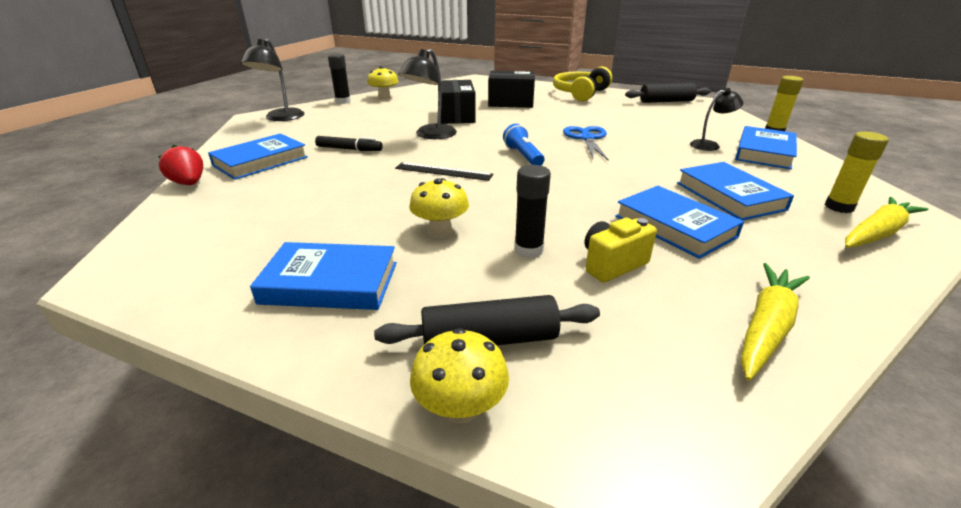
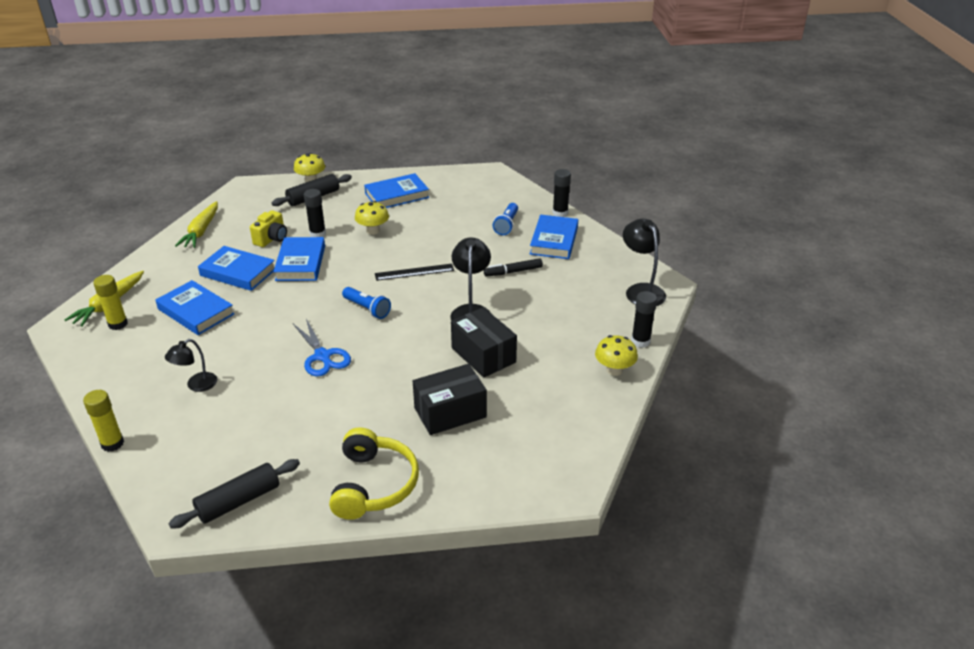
camera: 150 degrees right, 5 degrees up
(189, 183) = (560, 213): red strawberry -> black glue stick
(270, 188) = (507, 225): none -> blue flashlight
(764, 152) = (143, 389): blue book -> blue book (301, 263)

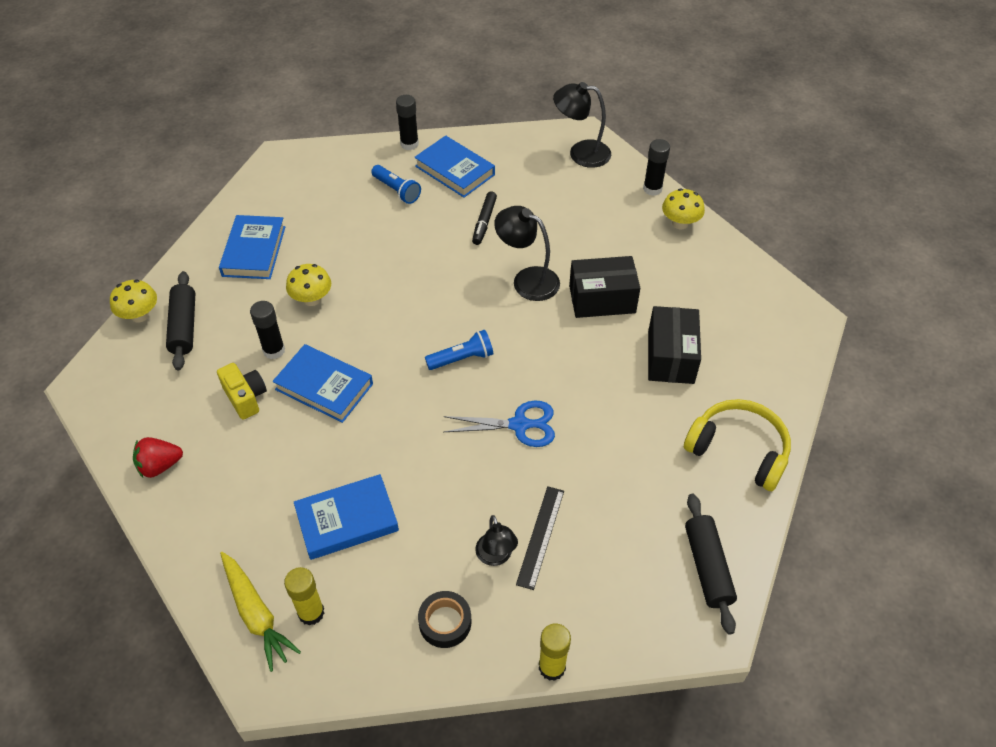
camera: 60 degrees left, 15 degrees up
(131, 381) = (445, 622): none -> black tape
(201, 231) = (160, 466): yellow carrot -> red strawberry
(238, 272) = (294, 454): blue book -> none
(414, 272) = (424, 295): black ruler -> black ruler (540, 536)

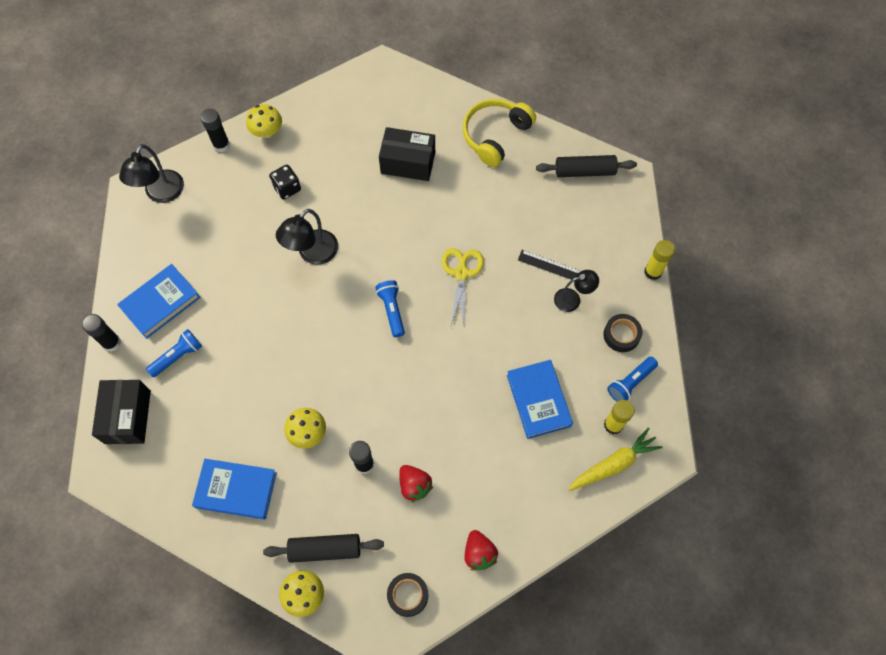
camera: 85 degrees left, 15 degrees up
(124, 402) = (408, 595): none -> black tape
(246, 398) = (414, 485): yellow camera -> red strawberry
(324, 386) = (409, 420): blue book -> none
(372, 635) = (630, 383): none -> blue flashlight
(484, 222) = (236, 282): black marker -> none
(519, 425) = (461, 273): blue scissors -> yellow scissors
(602, 299) = (343, 201): black box -> black box (128, 417)
(609, 248) = (287, 188): none -> black dice

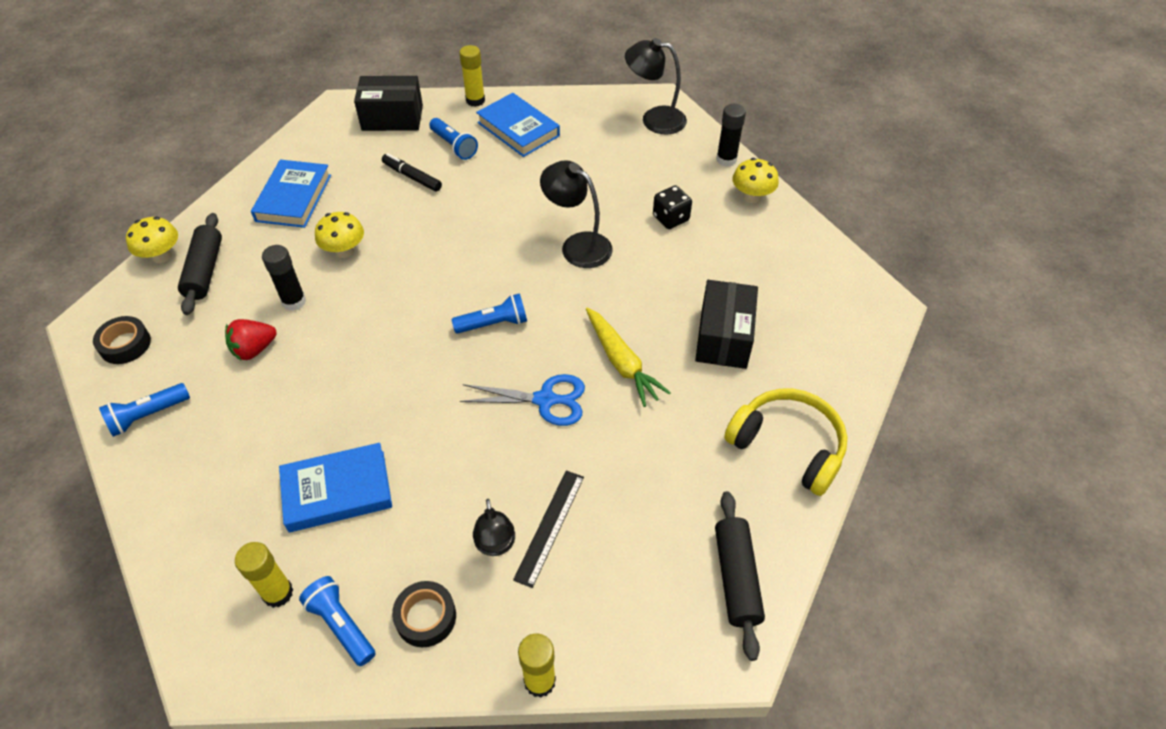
camera: 90 degrees right, 15 degrees down
(111, 343) = (475, 100): black glue stick -> yellow glue stick
(217, 388) = (412, 177): none -> black marker
(461, 273) = (545, 400): yellow scissors -> blue scissors
(479, 553) = (147, 416): red strawberry -> blue flashlight
(613, 464) = (217, 589): yellow carrot -> yellow carrot (621, 362)

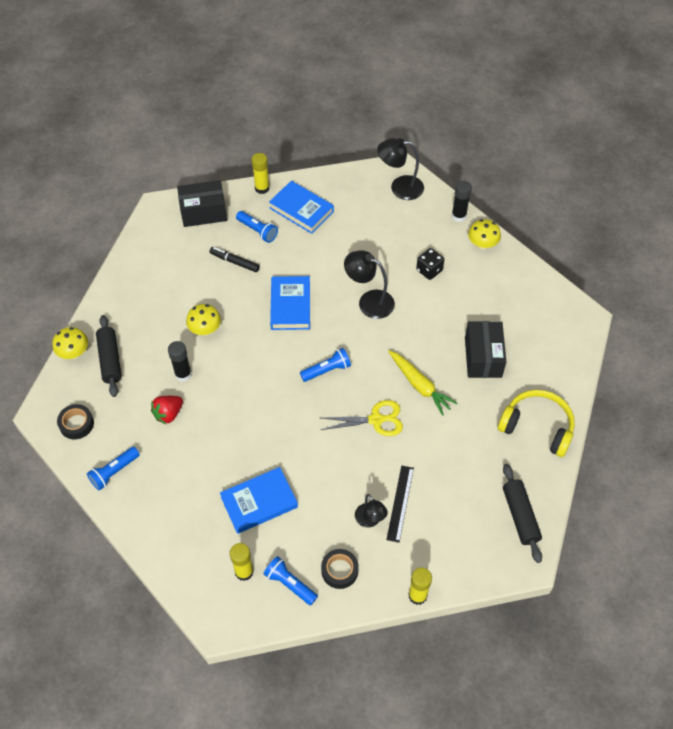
camera: 10 degrees left, 5 degrees up
(293, 198) = (153, 292): blue book -> blue book (290, 305)
(545, 400) = (376, 420): blue scissors -> yellow scissors

